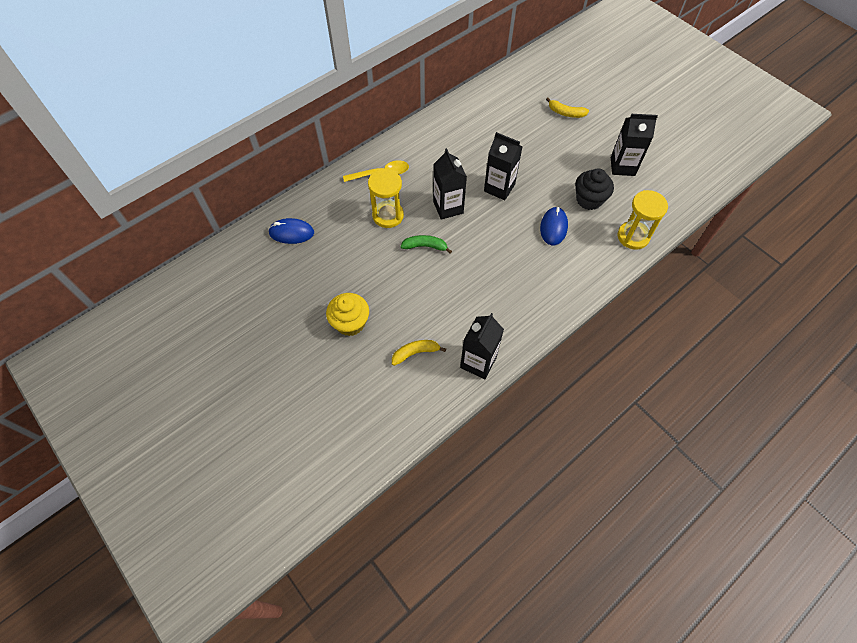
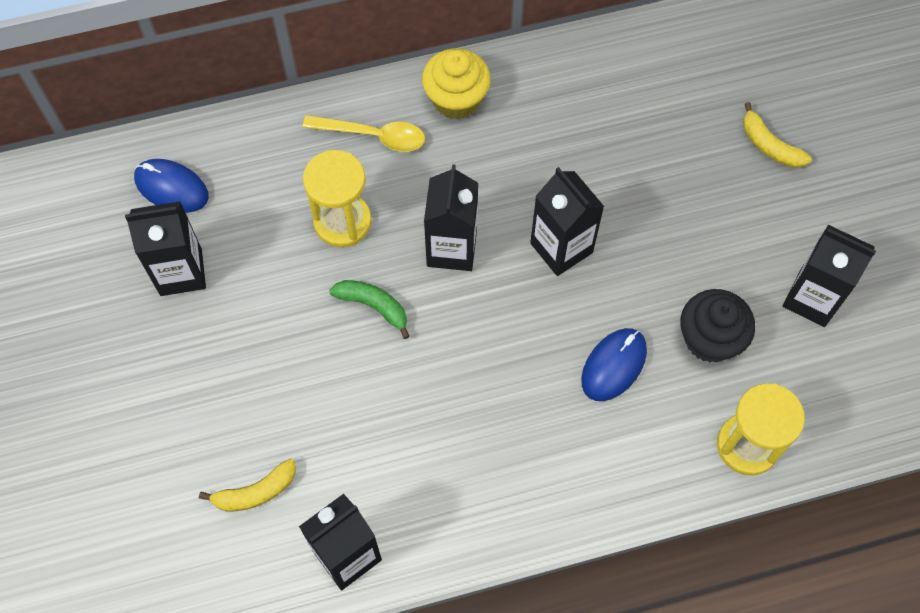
camera: 25 degrees right, 5 degrees up
(318, 269) = (181, 272): none -> black carton
(350, 323) = (182, 392): yellow cupcake -> yellow cupcake (456, 99)
(415, 353) = (255, 492): yellow banana -> yellow banana turned 150 degrees clockwise

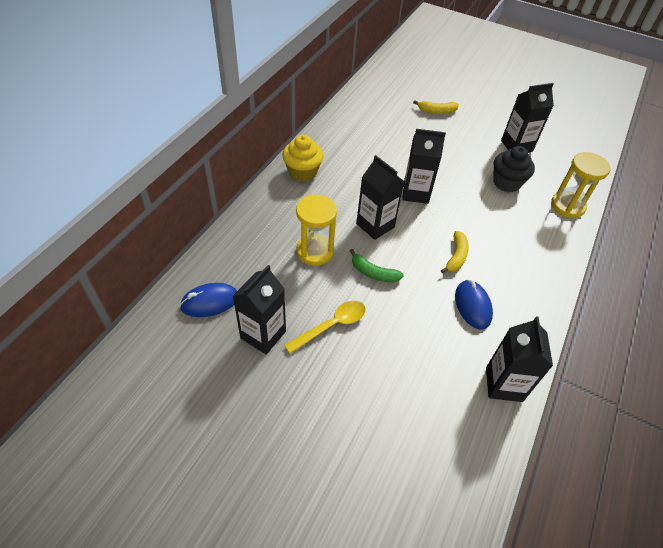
camera: 50 degrees left, 15 degrees down
(255, 492) = (429, 398): yellow banana -> yellow banana (456, 256)
(373, 136) = (284, 209): yellow spoon -> yellow spoon (332, 325)
(373, 306) = (373, 273): green banana -> green banana turned 135 degrees counterclockwise
(613, 365) = (491, 217): blue mouse -> blue mouse (472, 306)

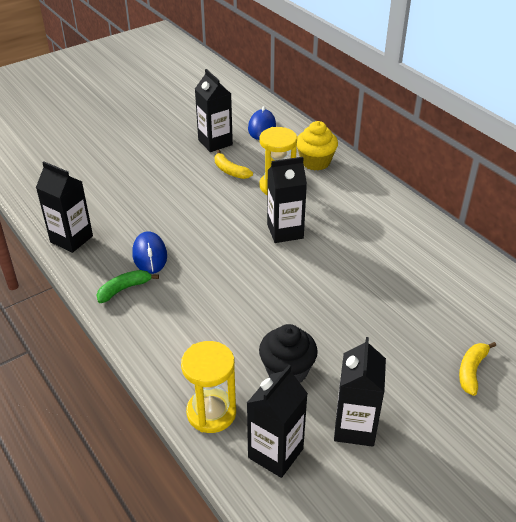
camera: 120 degrees right, 10 degrees down
(302, 172) = (389, 208): yellow cupcake -> yellow cupcake (315, 162)
(332, 325) = (197, 173): yellow spoon -> none
(373, 273) = (230, 211): green banana -> green banana (124, 289)
(415, 193) = (314, 278): black carton -> black carton (275, 453)
(456, 256) = (210, 270): yellow banana -> yellow banana (230, 171)
(472, 306) = (150, 255): blue mouse -> blue mouse turned 60 degrees clockwise

